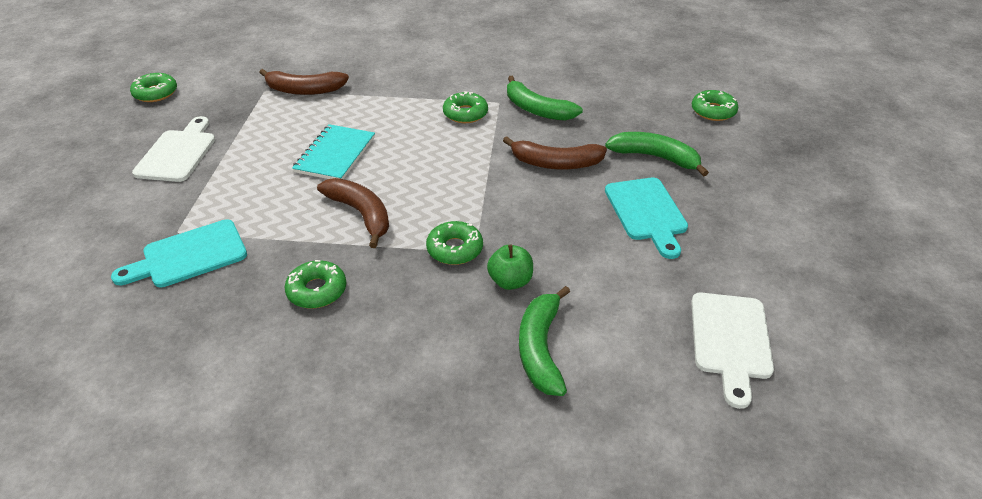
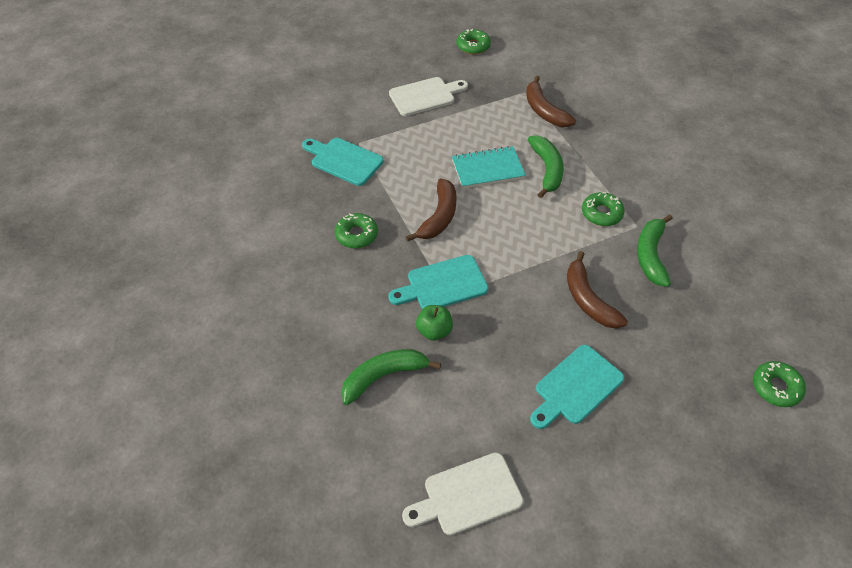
camera: 60 degrees right, 10 degrees up
(455, 249) = (443, 284): green donut -> turquoise cutting board
(655, 157) = (657, 366): green banana -> green banana (547, 170)

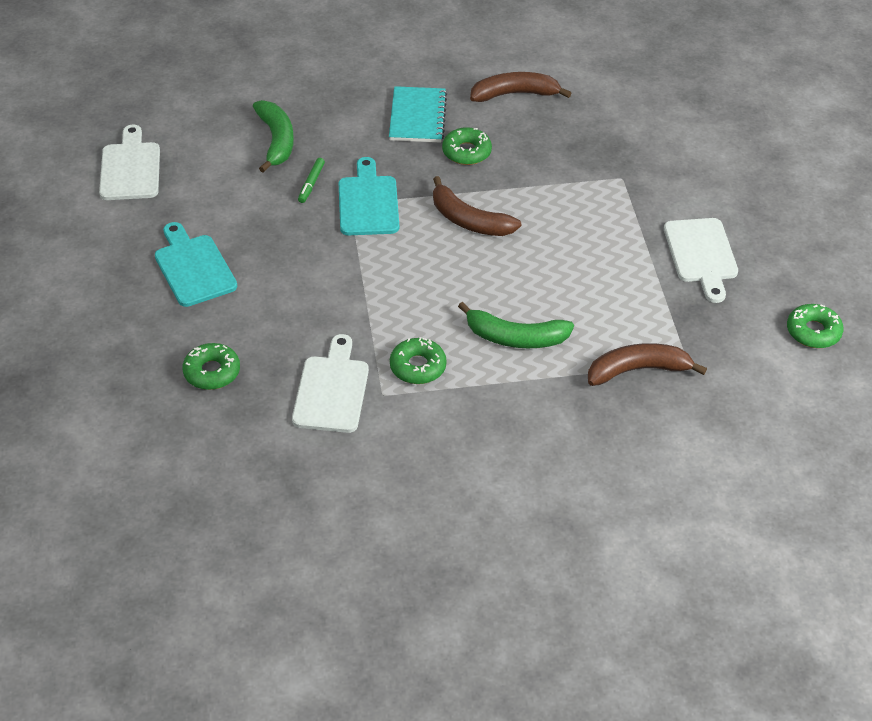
camera: 105 degrees right, 5 degrees down
(344, 160) = (592, 161): turquoise cutting board -> none
(434, 331) = (311, 184): green apple -> green marker
(487, 169) = (536, 281): turquoise notebook -> turquoise notebook (417, 117)
(588, 299) = (294, 311): brown banana -> brown banana (515, 94)
(651, 255) = (331, 390): green banana -> white cutting board
(776, 387) = (104, 428): green donut -> green donut (212, 372)

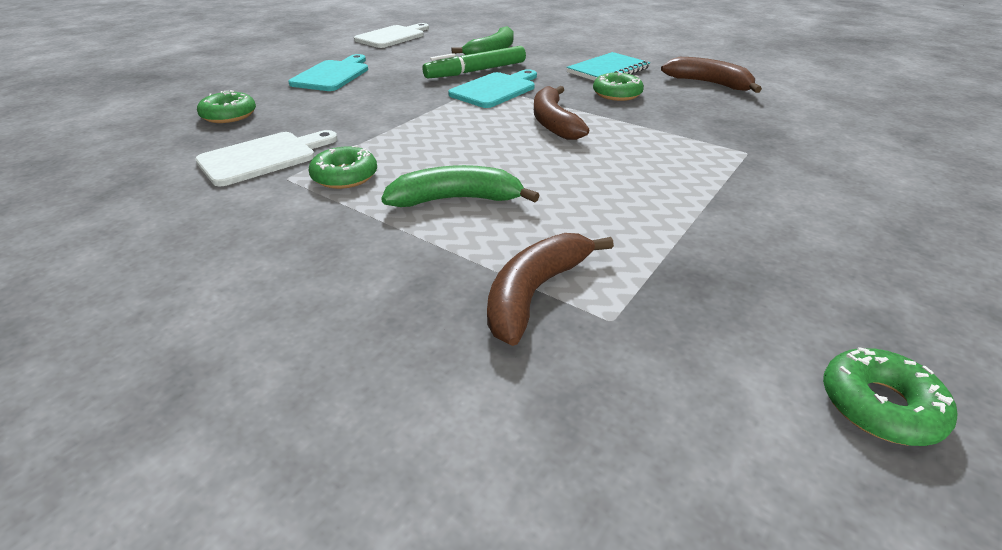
camera: 45 degrees right, 10 degrees down
(311, 184) = (476, 71): green marker -> green marker, size x2.00
(515, 337) = (457, 199): green banana -> green banana turned 120 degrees clockwise
(638, 370) = (535, 292): brown banana -> brown banana turned 90 degrees counterclockwise
(701, 254) = (773, 237): white cutting board -> none

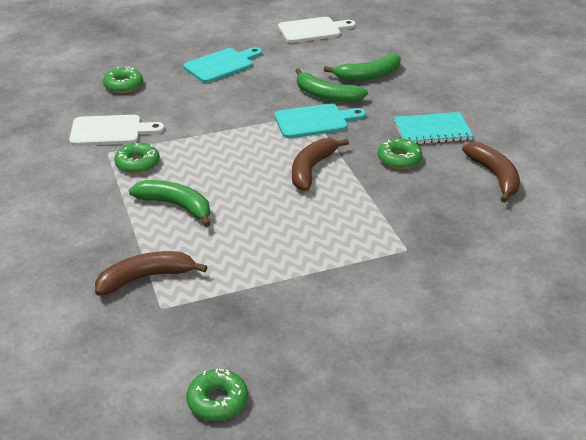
camera: 35 degrees right, 0 degrees up
(476, 71) = (326, 95): green marker -> green banana

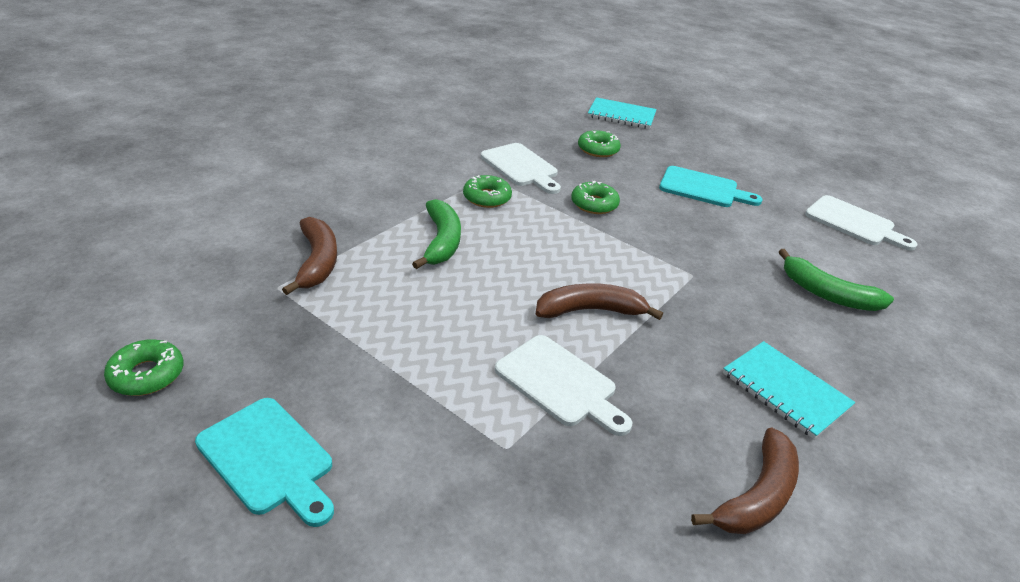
camera: 55 degrees right, 0 degrees up
(84, 53) = (621, 115): none -> turquoise notebook
(146, 278) = (317, 262): brown banana -> brown banana turned 45 degrees clockwise
(315, 121) = (683, 282): turquoise cutting board -> turquoise cutting board (269, 459)
(326, 95) = (743, 274): green banana -> none
(368, 208) = (560, 383): none -> white cutting board
(399, 159) = (688, 378): green donut -> green donut (594, 204)

